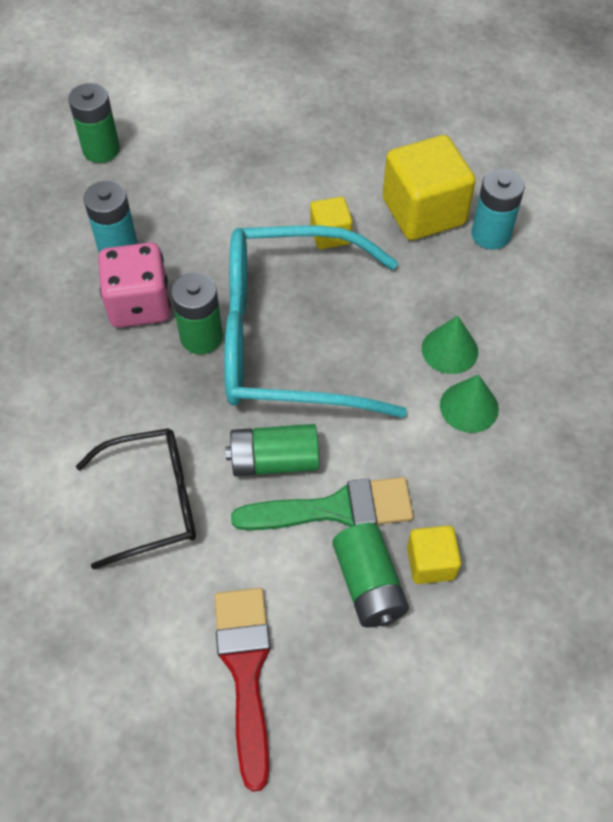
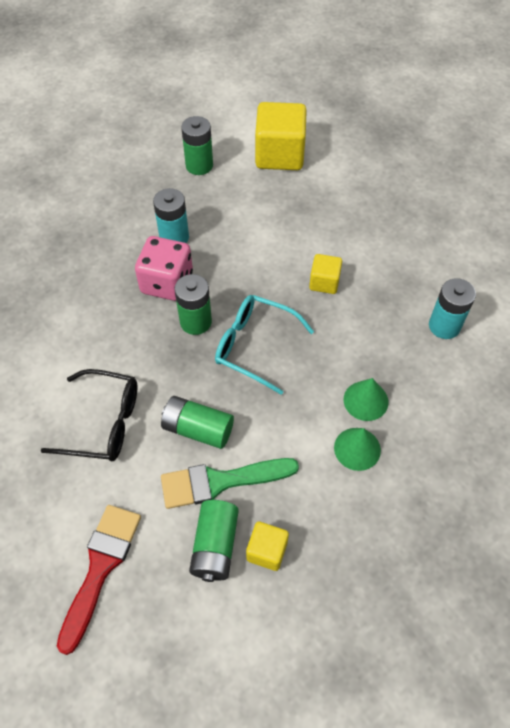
camera: 25 degrees right, 0 degrees up
(288, 338) = (254, 346): turquoise glasses -> turquoise glasses, size x0.56
(334, 509) = (220, 481): green brush -> green brush turned 150 degrees clockwise
(423, 212) = (402, 290): yellow cube -> yellow cube (279, 155)

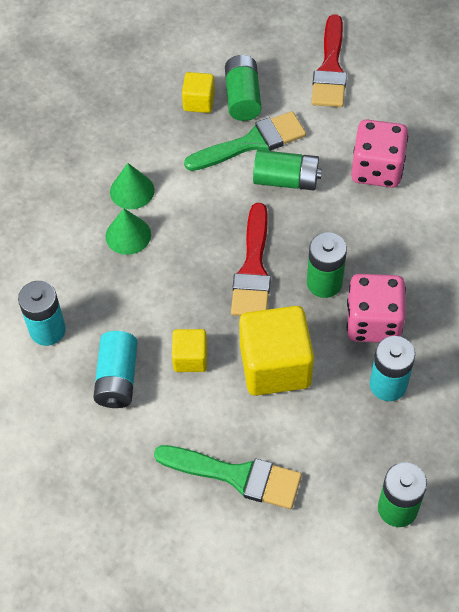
camera: 170 degrees right, 0 degrees up
(104, 423) = (377, 169): black glasses -> pink dice
(254, 346) = (253, 269): turquoise glasses -> red brush
(279, 155) = (288, 553): yellow cube -> yellow cube (275, 366)
(304, 200) = (236, 476): none -> green brush
(386, 278) = (117, 378): none -> turquoise battery

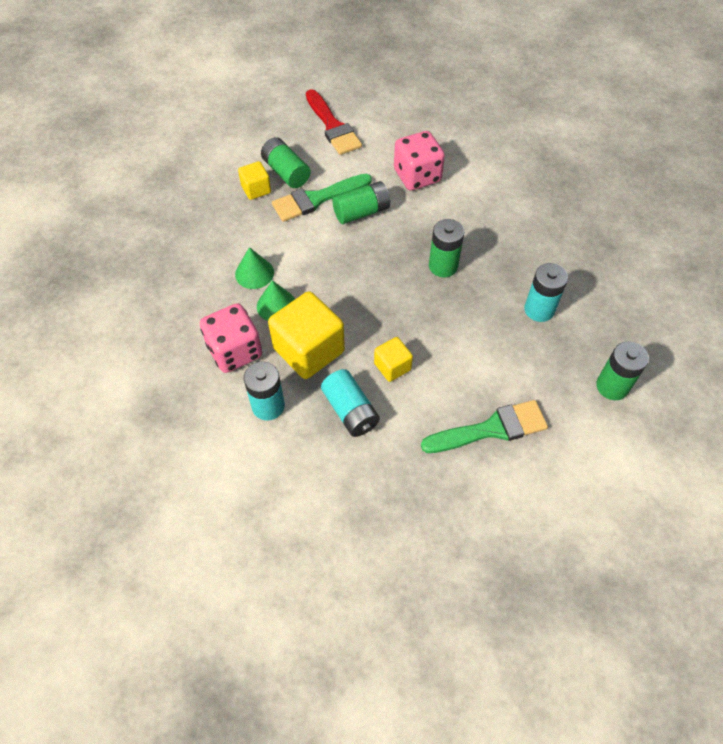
camera: 35 degrees left, 0 degrees up
(252, 143) = (317, 199): green brush -> green brush turned 150 degrees counterclockwise
(253, 269) = (387, 282): red brush -> none
(275, 366) = (455, 339): yellow cube -> yellow cube (309, 350)
(373, 322) = (496, 274): pink dice -> pink dice (235, 351)

